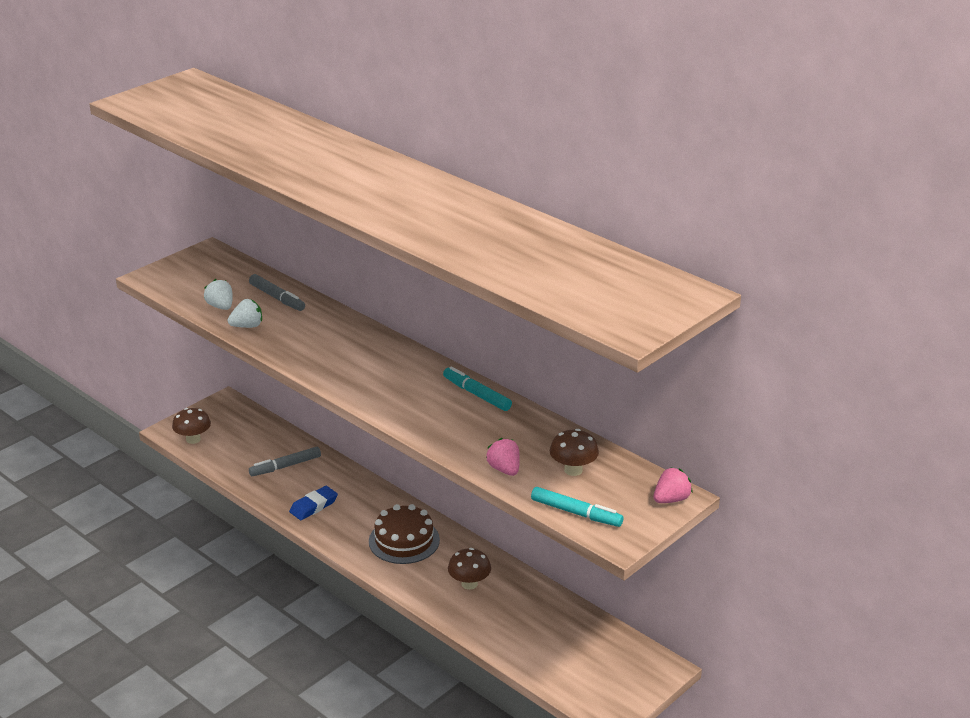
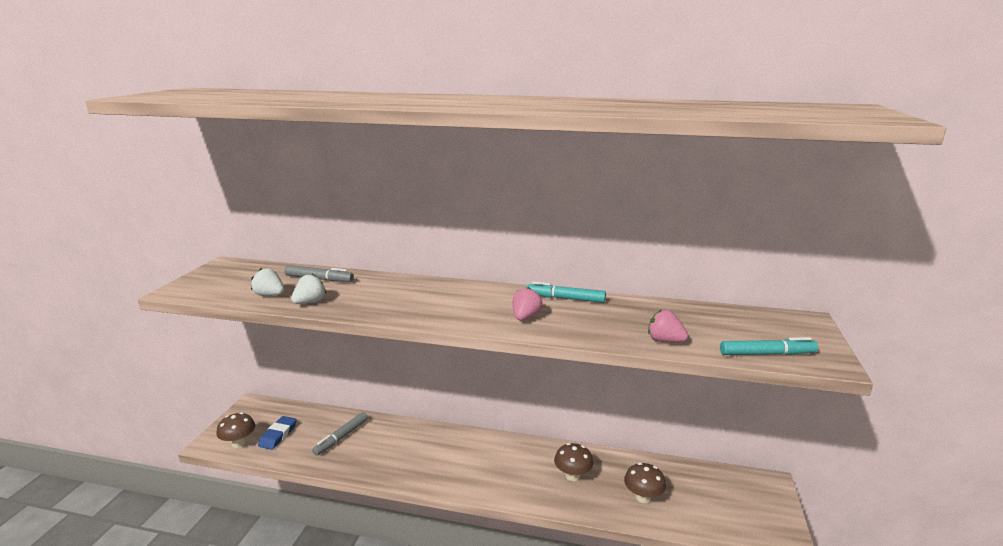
camera: 30 degrees left, 10 degrees down
(313, 506) = (391, 461): blue eraser -> blue eraser (278, 435)
(404, 540) = (490, 461): brown cake -> none
(573, 470) = (712, 325): brown mushroom -> brown mushroom (643, 497)
(671, 499) = (807, 323): pink strawberry -> pink strawberry (525, 317)

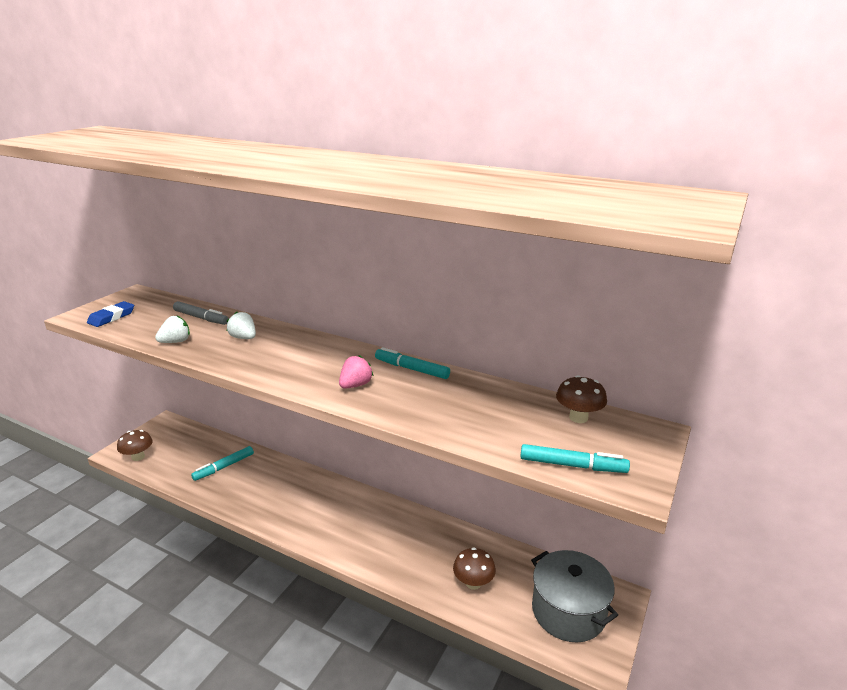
camera: 15 degrees right, 5 degrees up
(270, 295) = (148, 330): white strawberry -> white strawberry (244, 338)
(278, 435) = (172, 455): blue eraser -> blue eraser (111, 317)
(341, 437) = (224, 467): grey marker -> turquoise marker
(572, 476) = (415, 546): brown mushroom -> brown mushroom (578, 417)
(665, 341) = (474, 432): pink strawberry -> none
(736, 504) = (568, 611): none -> grey pot

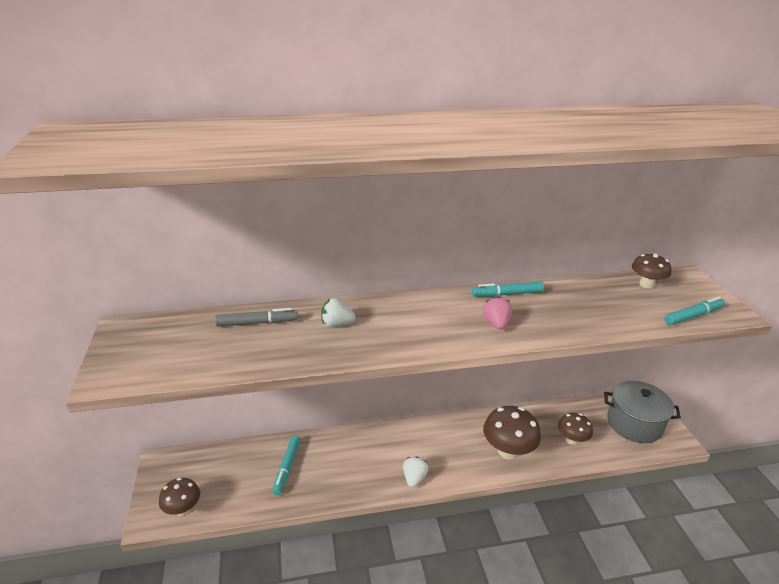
camera: 40 degrees left, 5 degrees up
(111, 317) = (153, 362): blue eraser -> none
(176, 342) = (280, 356): white strawberry -> white strawberry (414, 478)
(397, 554) = (508, 451): none -> brown mushroom

